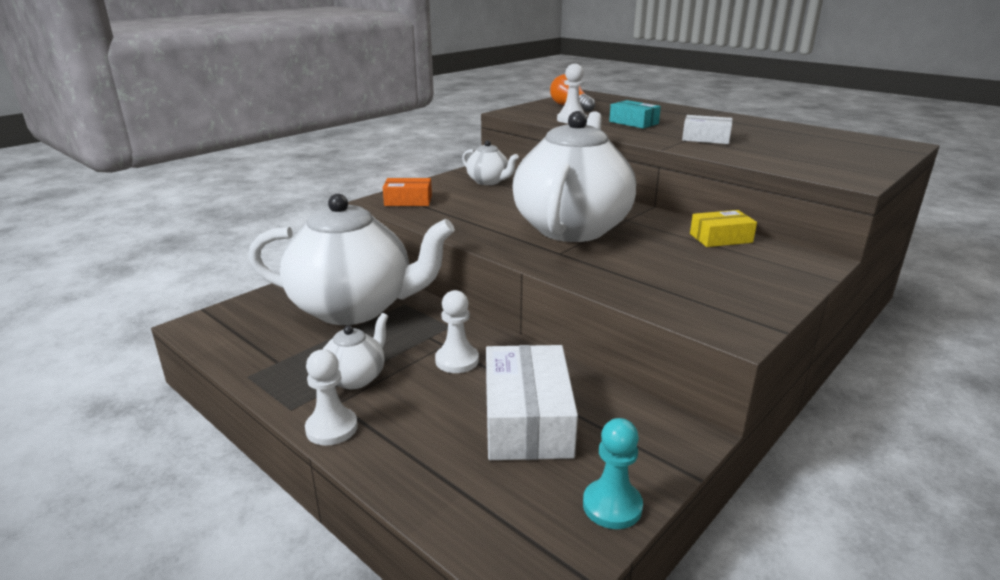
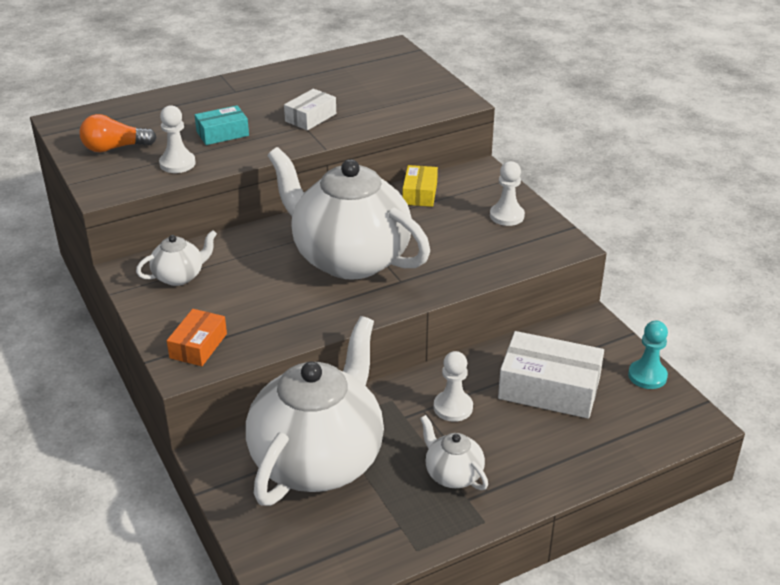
camera: 70 degrees left, 10 degrees up
(331, 428) = (522, 497): white pawn -> white pawn (507, 216)

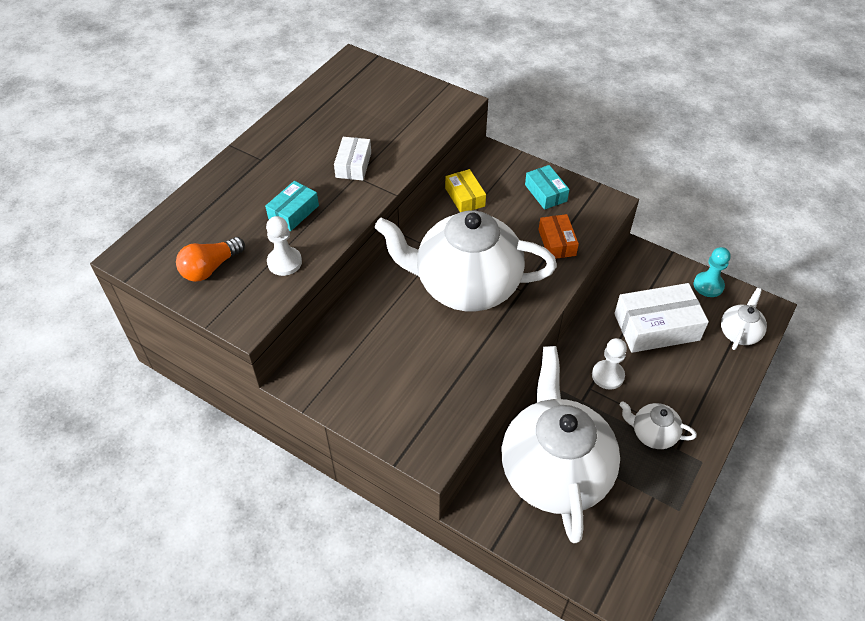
camera: 30 degrees left, 15 degrees up
(179, 276) = (346, 366): white teapot -> white teapot (739, 333)
(198, 346) = (423, 428): orange box -> orange box (557, 242)
(507, 216) = (546, 193): white pawn -> turquoise box

